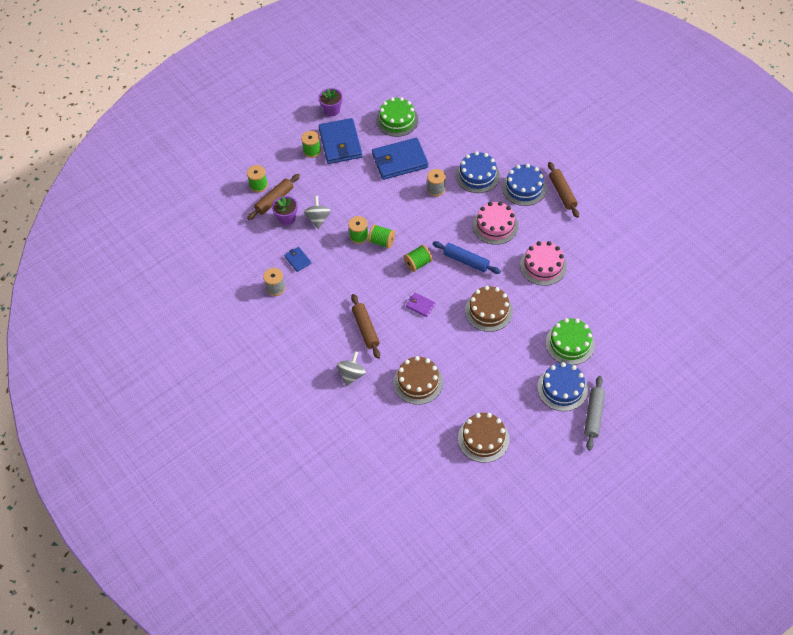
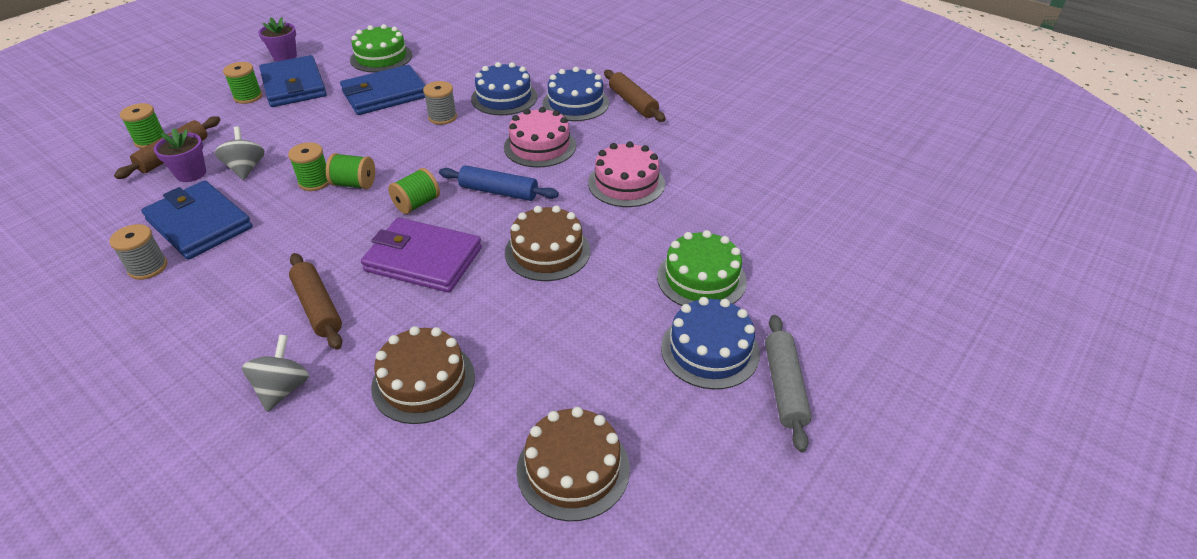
camera: 15 degrees left, 15 degrees down
(298, 260) = (199, 224): blue wallet -> blue wallet, size x2.18
(420, 305) = (423, 259): purple wallet -> purple wallet, size x2.18

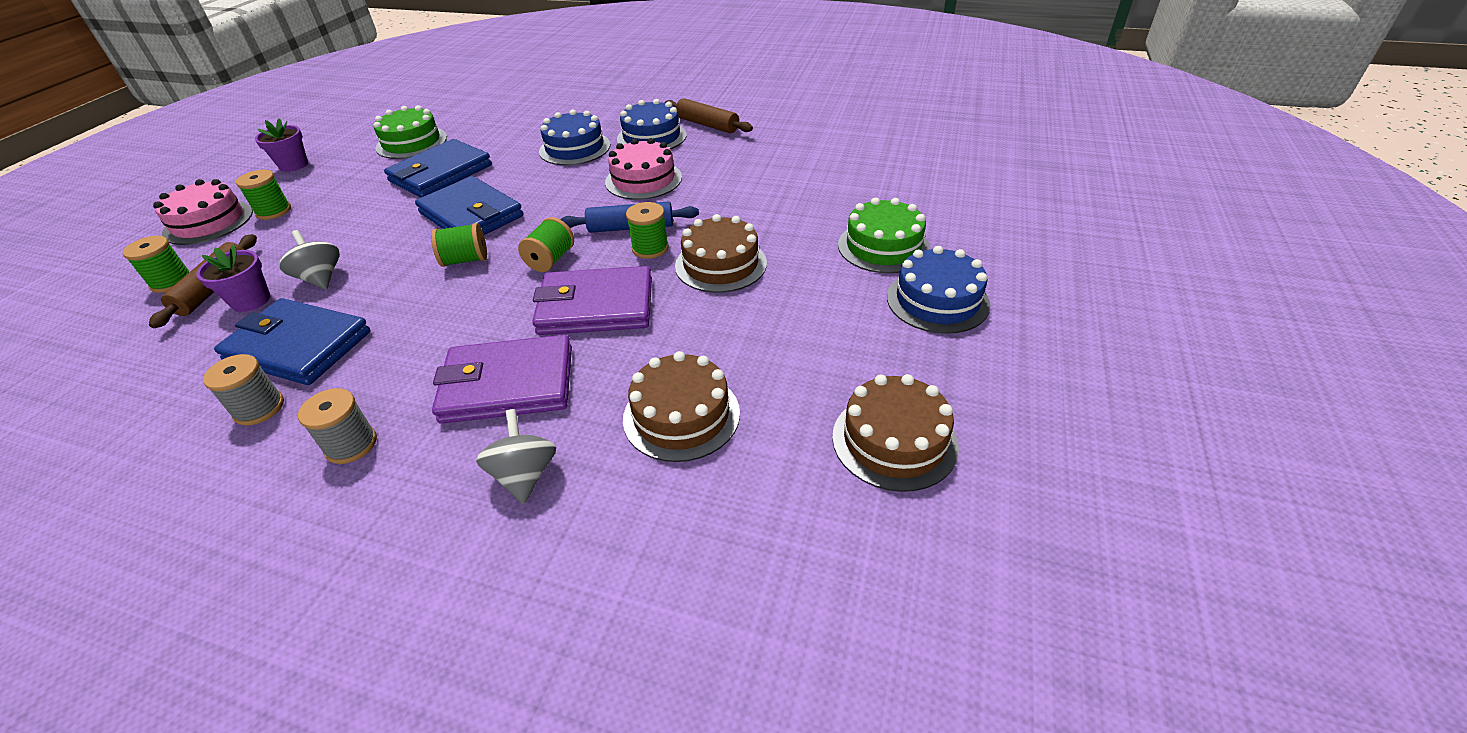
camera: 20 degrees left, 0 degrees up
(294, 85) = (325, 189): blue wallet -> blue wallet (471, 215)
(315, 182) = (416, 269): green spool -> green spool (650, 248)
(318, 307) = (508, 384): brown rolling pin -> purple wallet
(442, 117) = (521, 179): grey spool -> grey spool (351, 445)
(626, 183) = (752, 189): pink cake -> pink cake (208, 222)
(784, 387) = (1024, 309): grey rolling pin -> none

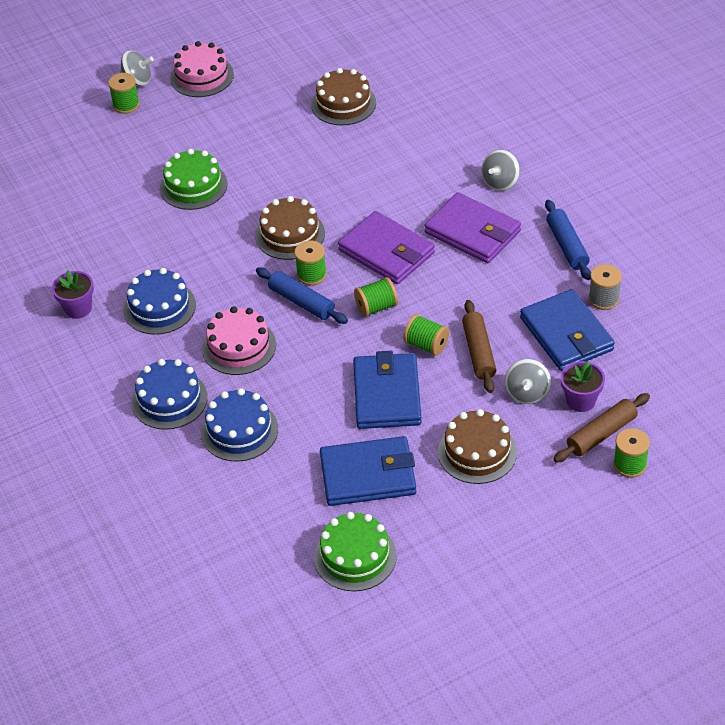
camera: 135 degrees left, 5 degrees up
(208, 222) = (584, 539): pink cake -> pink cake (202, 76)
(274, 211) = (527, 516): green spool -> green spool (126, 105)
(294, 165) = (479, 597): purple flower pot -> purple flower pot (78, 308)
(351, 445) = (567, 246): grey spool -> blue rolling pin
(681, 415) = (411, 166): brown cake -> brown cake (477, 452)
(707, 125) = (111, 383): brown rolling pin -> brown rolling pin (479, 352)
(937, 300) = (225, 141): blue cake -> blue cake (159, 307)
(1153, 297) = (137, 80): none -> grey spinning top

